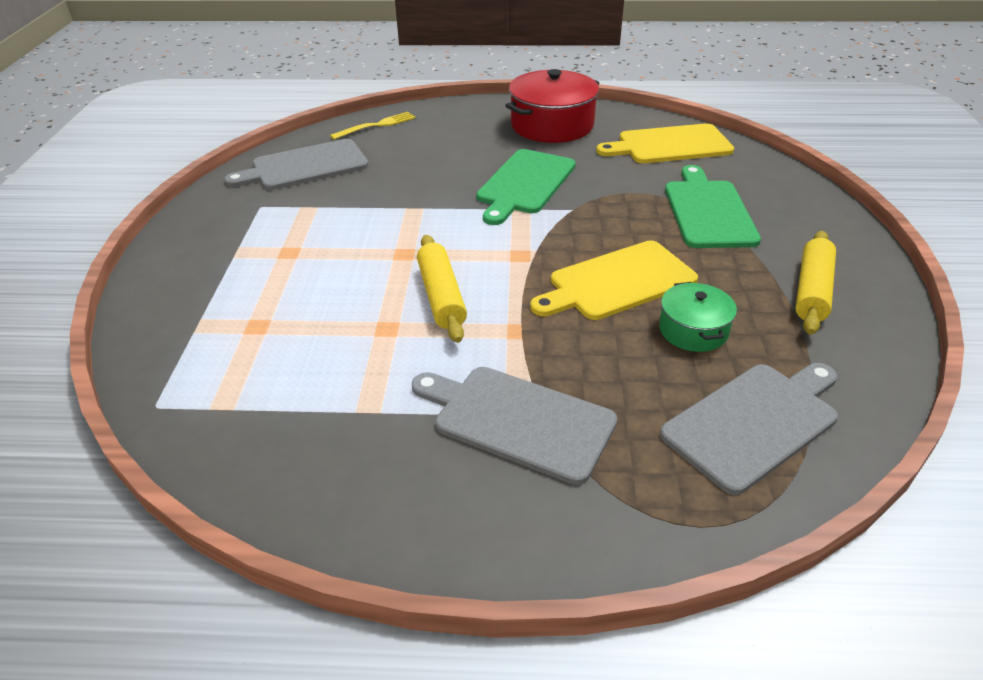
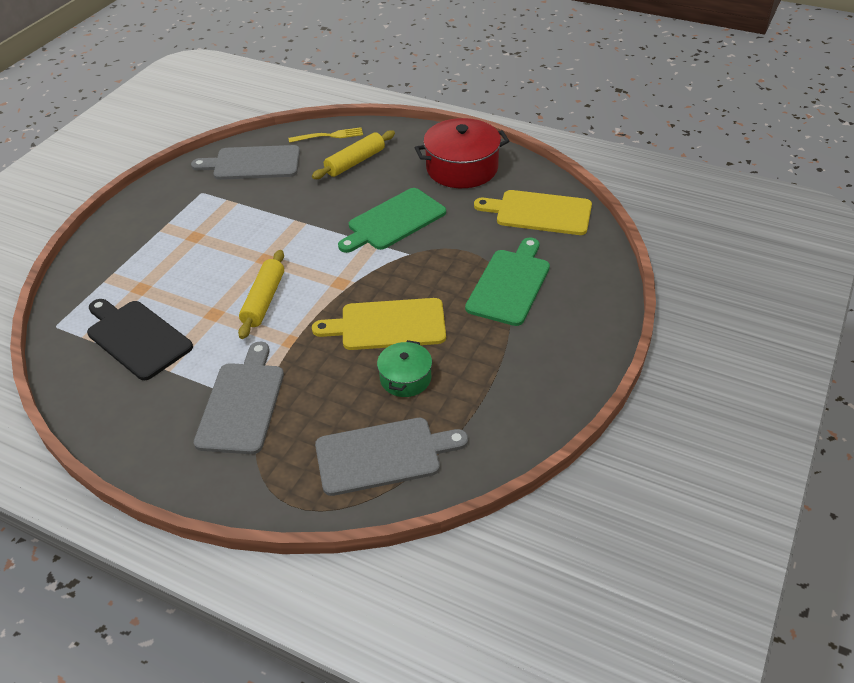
camera: 25 degrees right, 5 degrees up
(297, 385) = (137, 337): none -> black cutting board
(518, 420) = (242, 403): grey cutting board -> grey cutting board turned 45 degrees clockwise
(812, 291) = (520, 375): yellow rolling pin -> yellow rolling pin (355, 162)

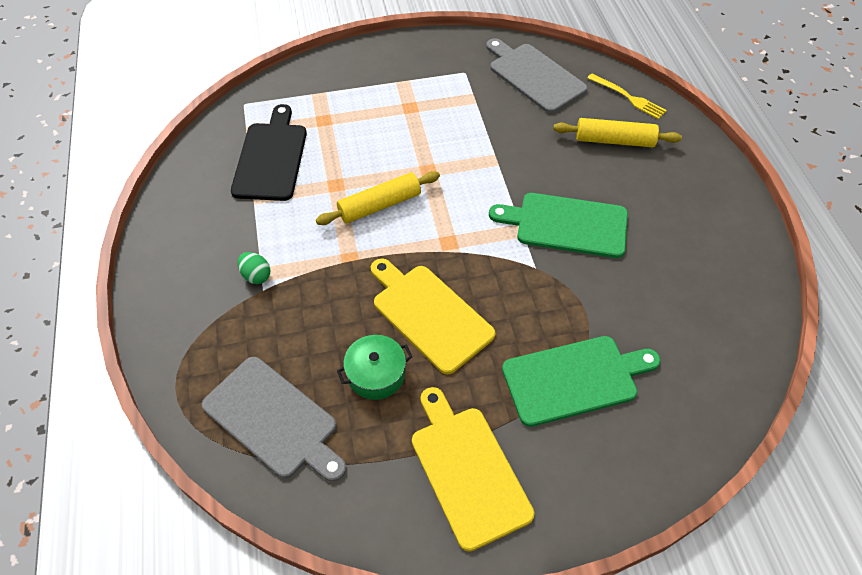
camera: 50 degrees right, 10 degrees up
(242, 403) = (256, 275): grey cutting board -> green egg
(462, 168) = (699, 226): red pot -> none
(539, 212) = (707, 336): yellow cutting board -> yellow cutting board (468, 470)

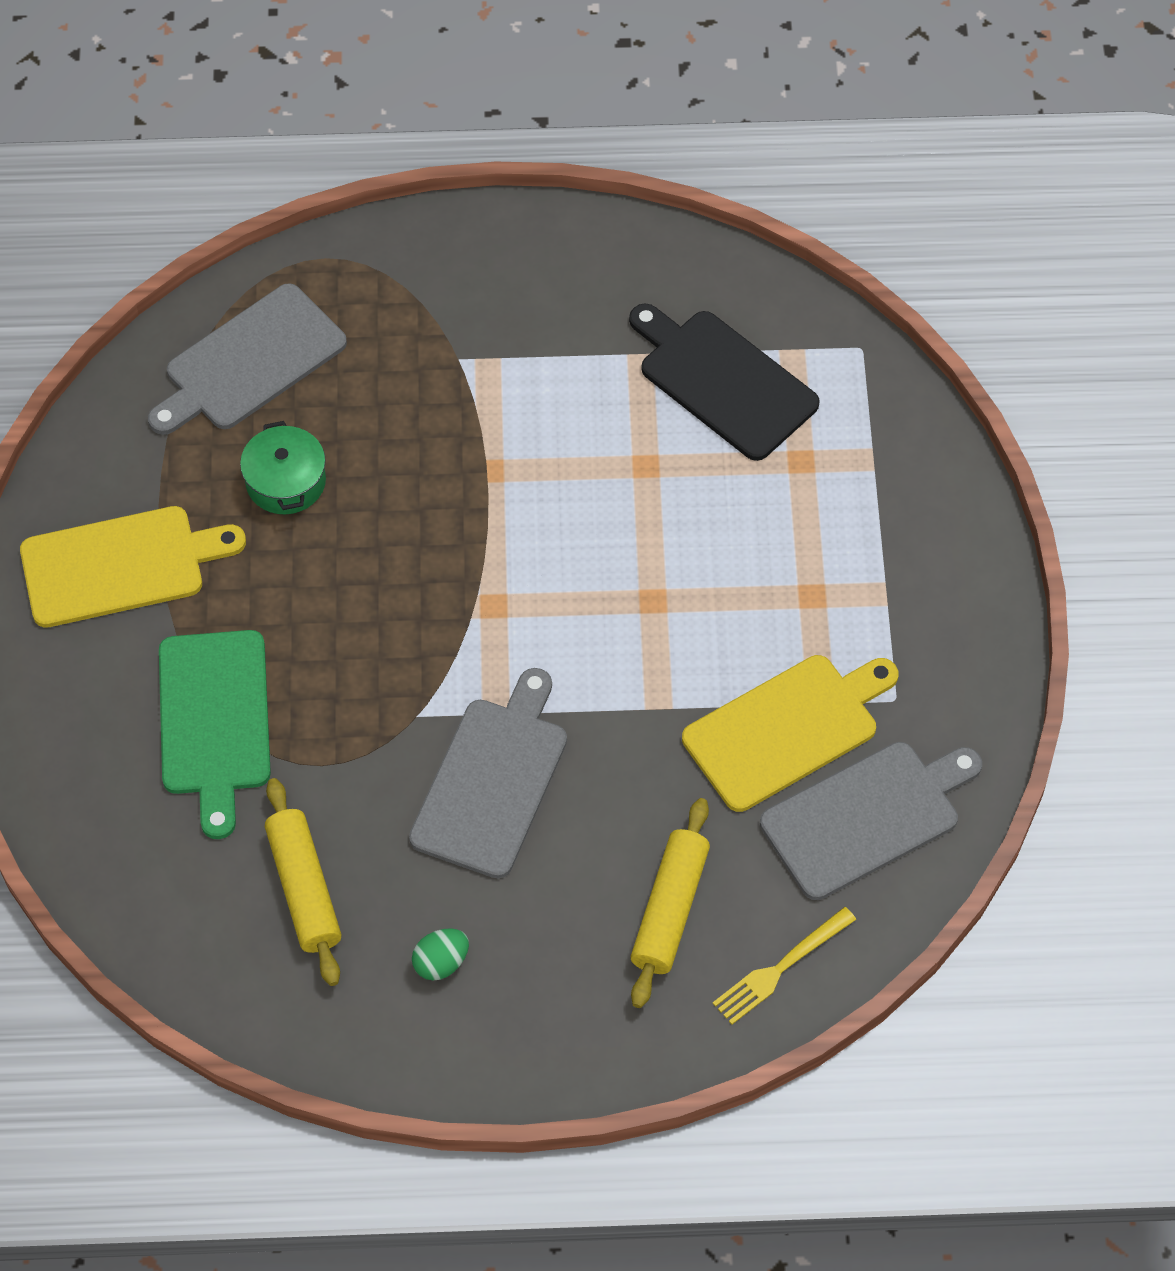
camera: 100 degrees right, 5 degrees up
(256, 275) = (486, 352): green egg -> green egg (441, 963)
(271, 158) = (723, 381): black cutting board -> black cutting board turned 150 degrees counterclockwise
(379, 205) = (589, 521): yellow rolling pin -> yellow rolling pin (304, 889)
(429, 314) = (366, 559): yellow cutting board -> yellow cutting board (787, 729)
(566, 224) = (492, 781): green cutting board -> grey cutting board

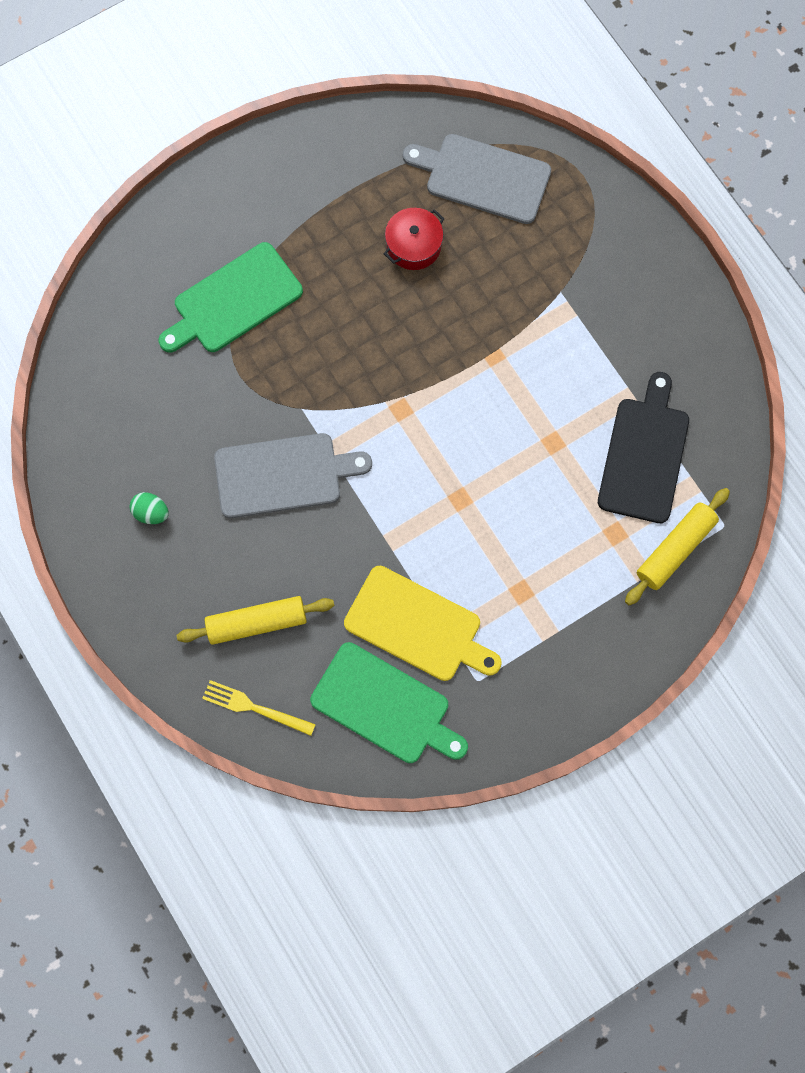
camera: 60 degrees right, 15 degrees up
(120, 566) = (303, 191): yellow cutting board -> none
(285, 481) = (413, 245): green pot -> red pot
(304, 889) = (156, 411): yellow rolling pin -> yellow rolling pin (675, 549)
(867, 817) = (385, 706): grey cutting board -> green cutting board

